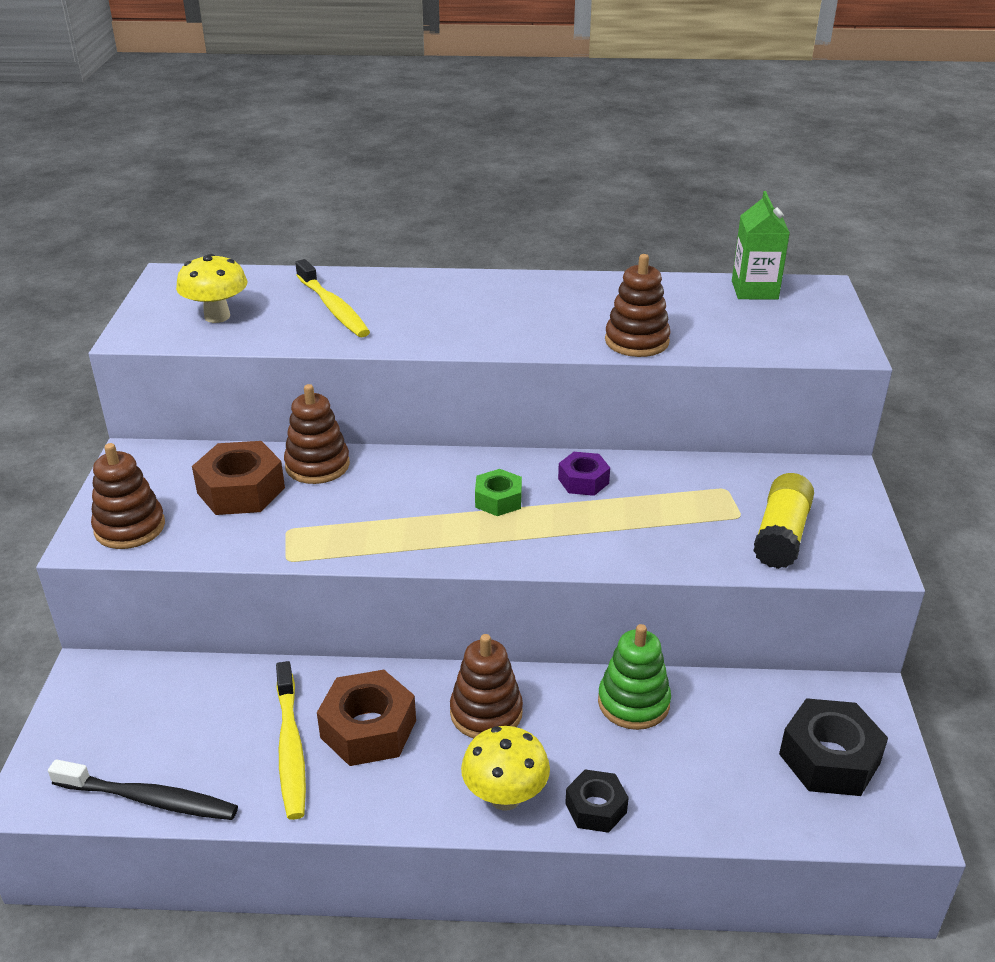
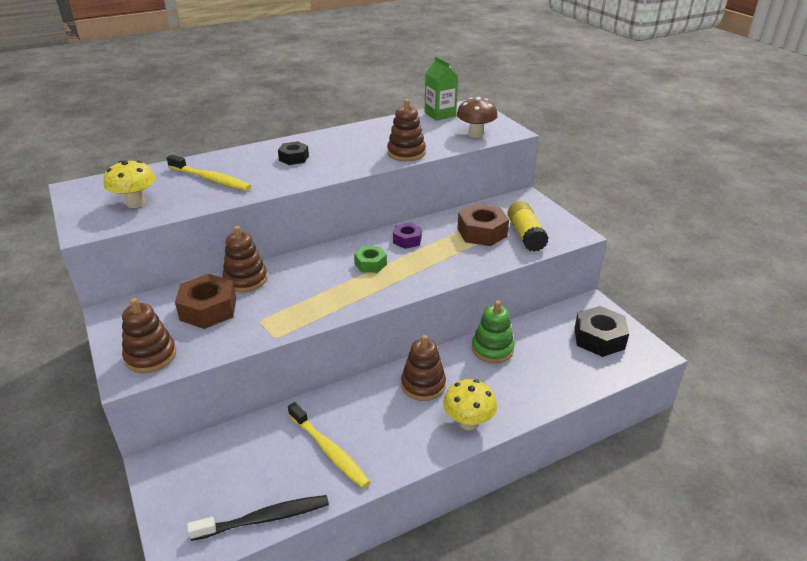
camera: 30 degrees left, 0 degrees up
(368, 729) = (366, 420): brown nut -> brown nut (482, 232)
(596, 808) = (516, 407): black nut -> black nut (294, 158)
(780, 339) = (475, 134): none -> brown mushroom

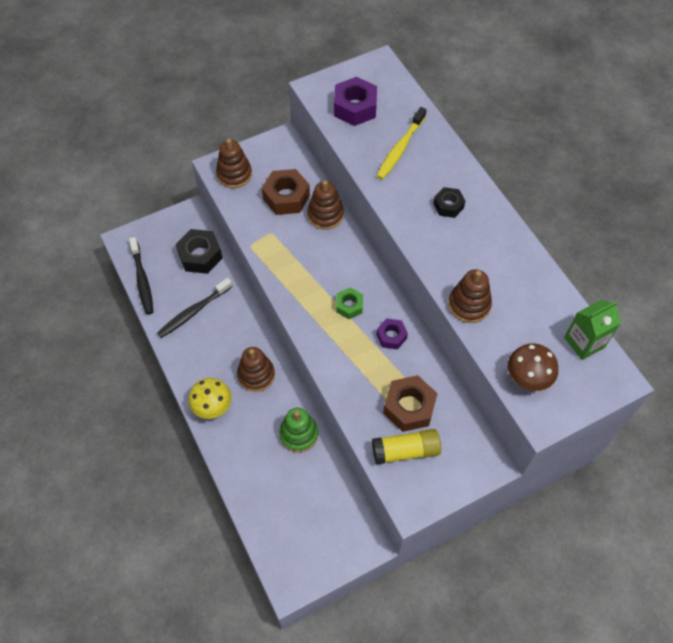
camera: 90 degrees right, 25 degrees up
(136, 203) = (355, 107): yellow mushroom -> purple nut
(329, 450) = (194, 312): yellow toothbrush -> black toothbrush
(599, 338) = (312, 537): black nut -> black nut (200, 256)

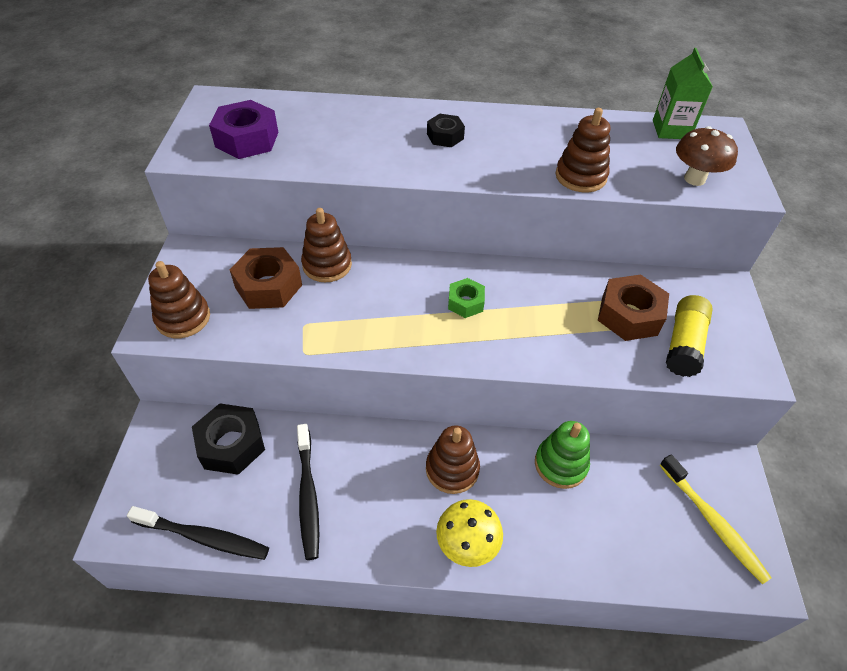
camera: 60 degrees left, 10 degrees down
(391, 336) = (530, 287): purple nut -> none
(400, 148) = (339, 134): yellow toothbrush -> yellow toothbrush (713, 522)

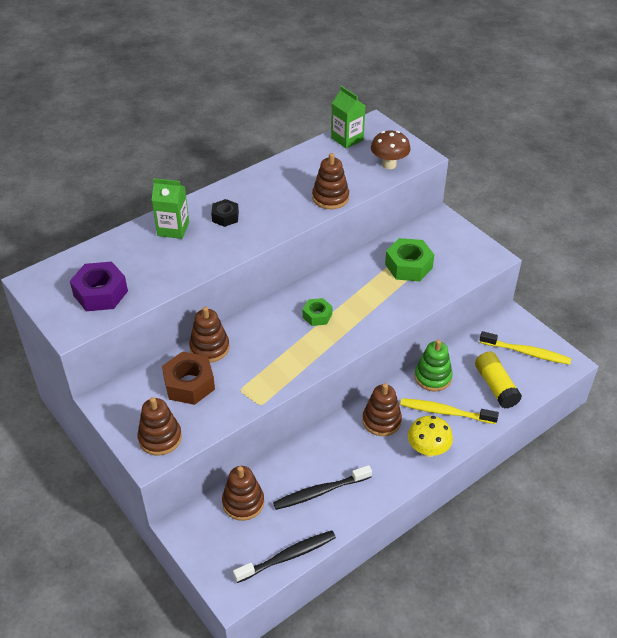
camera: 40 degrees left, 5 degrees down
(231, 444) = (243, 502): black nut -> brown stacking toy
(308, 495) = (320, 492): black toothbrush -> black toothbrush turned 120 degrees clockwise
(382, 121) = (173, 229): none -> green carton
(533, 516) = (445, 412): none -> yellow toothbrush
(629, 315) = (408, 266): brown nut -> green nut
(683, 344) = (449, 264): yellow glue stick -> yellow glue stick (496, 386)

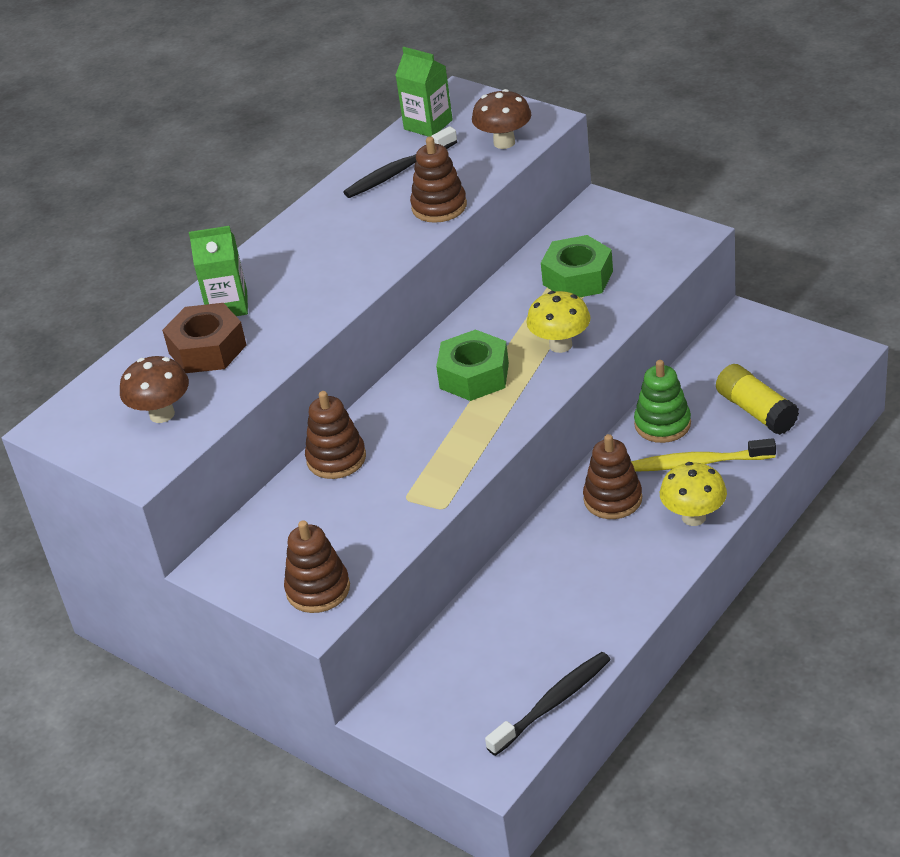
camera: 10 degrees left, 5 degrees down
(100, 293) = (162, 414): purple nut -> brown mushroom
(189, 384) = (328, 512): brown nut -> brown nut (207, 349)
(225, 217) = (297, 270): black nut -> none
(243, 502) = (459, 657): brown stacking toy -> none
(317, 315) = (474, 376): green nut -> green nut, size x1.68
(320, 492) = (564, 612): black toothbrush -> black toothbrush (399, 171)
(379, 310) = (560, 345): none -> yellow mushroom
(526, 352) = (782, 356): yellow toothbrush -> none

